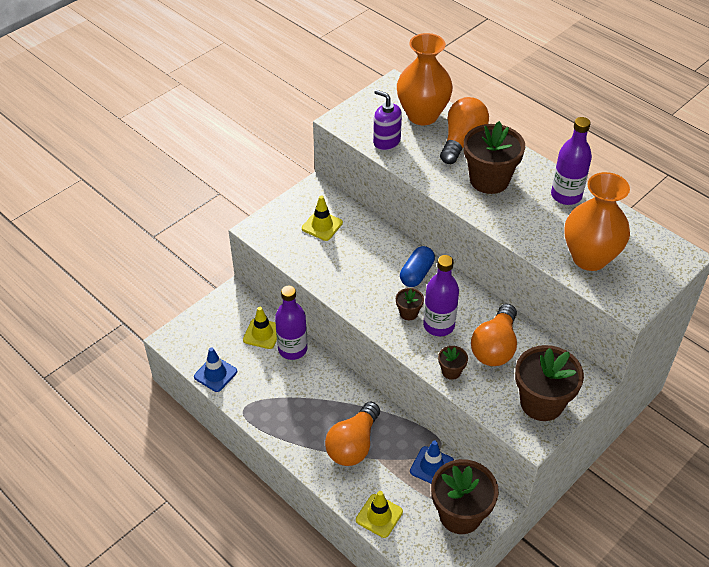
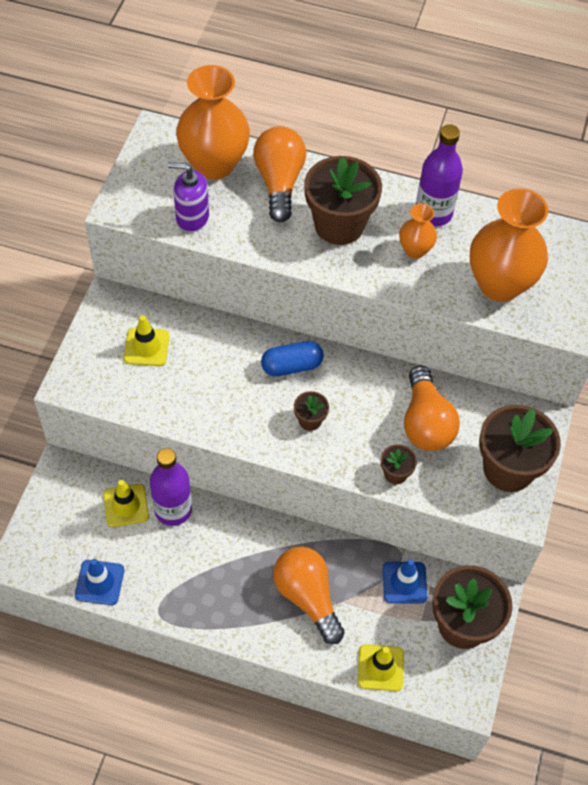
camera: 30 degrees left, 10 degrees up
(353, 445) = (307, 597): orange light bulb -> orange light bulb turned 150 degrees clockwise
(416, 274) = (291, 366): blue capsule -> blue capsule turned 75 degrees clockwise
(439, 325) = (351, 422): purple bottle -> none
(536, 214) = (415, 250): none -> orange vase

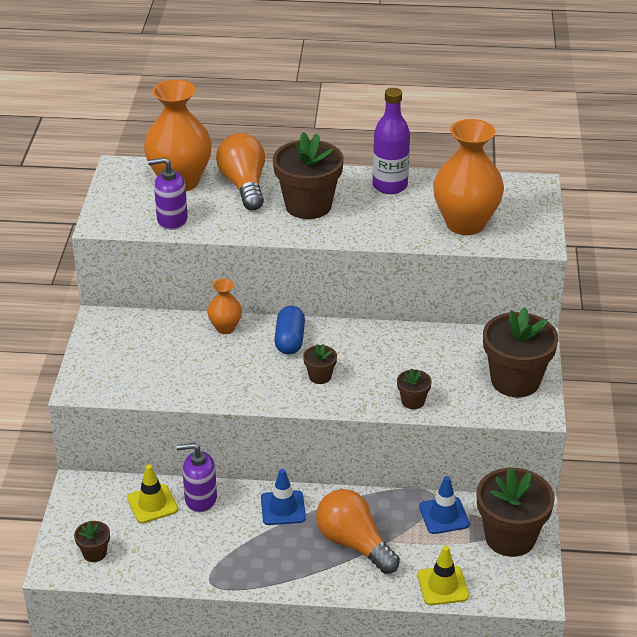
camera: 10 degrees left, 20 degrees down
(58, 553) = (94, 553): none -> brown flower pot
(99, 582) = (143, 569): blue traffic cone -> blue traffic cone (283, 508)
(146, 347) = (147, 348): yellow traffic cone -> none
(173, 510) = (200, 499): purple bottle -> purple soap dispenser
(291, 366) = (290, 340): blue capsule -> blue capsule turned 60 degrees counterclockwise
(415, 250) = (382, 212): orange vase -> orange vase (225, 328)
(425, 423) = (428, 360): orange light bulb -> none

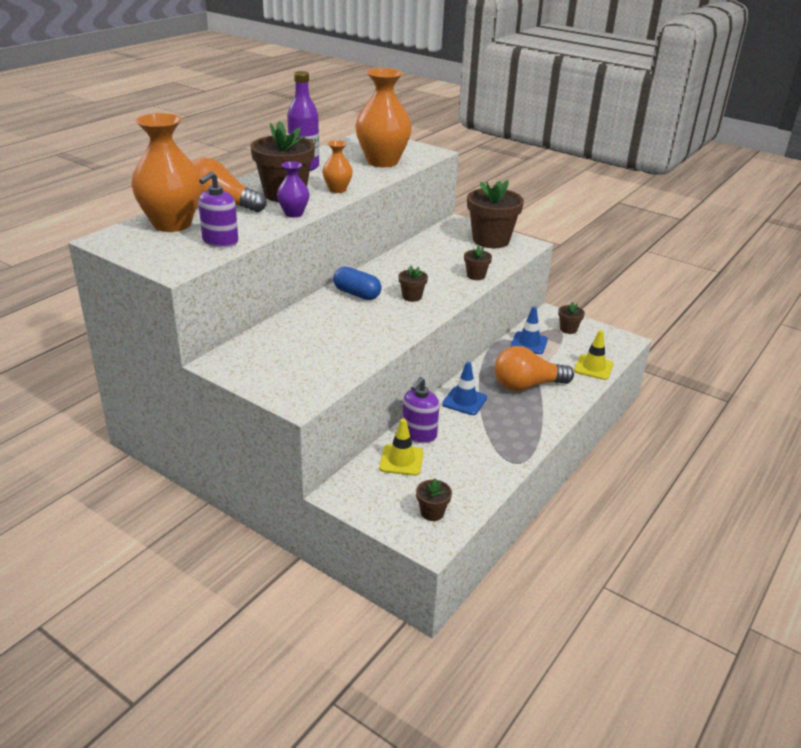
camera: 60 degrees left, 5 degrees down
(225, 328) = (308, 313): orange vase -> orange vase (337, 190)
(270, 229) = (293, 213): none -> purple vase
(510, 537) = (568, 329): brown flower pot -> brown flower pot, size x0.46

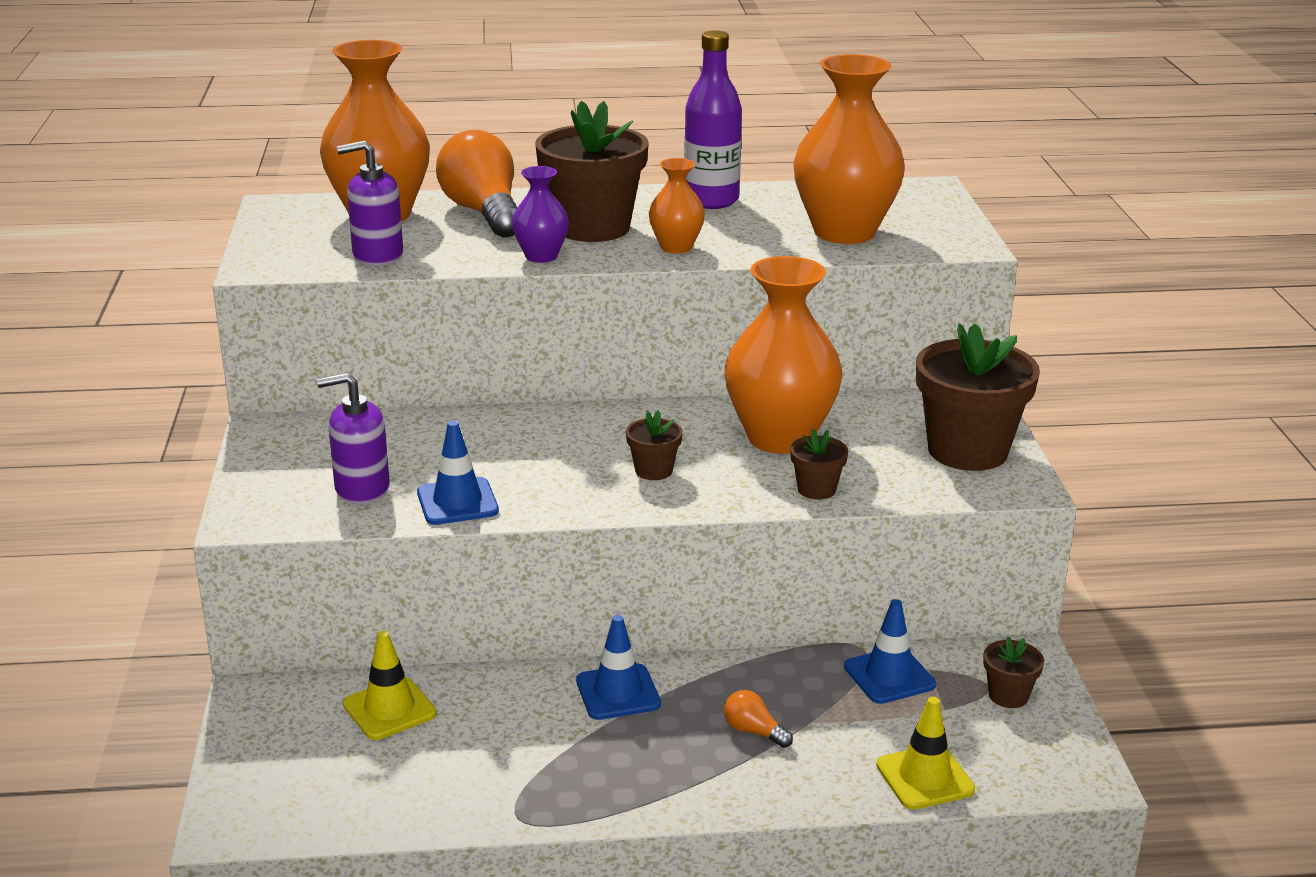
camera: 50 degrees right, 5 degrees down
(357, 294) = (590, 430): blue capsule -> none
(369, 346) = (457, 502): none -> blue traffic cone
(419, 434) = (472, 694): purple soap dispenser -> purple soap dispenser (361, 489)
(427, 264) = (780, 438): none -> orange vase
(432, 512) = (298, 795): brown flower pot -> none
(526, 385) = (753, 731): orange light bulb -> orange light bulb, size x0.44

